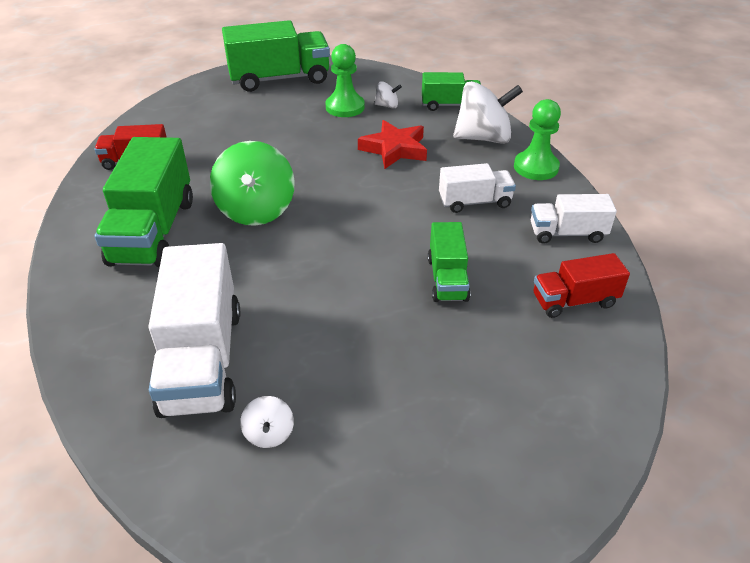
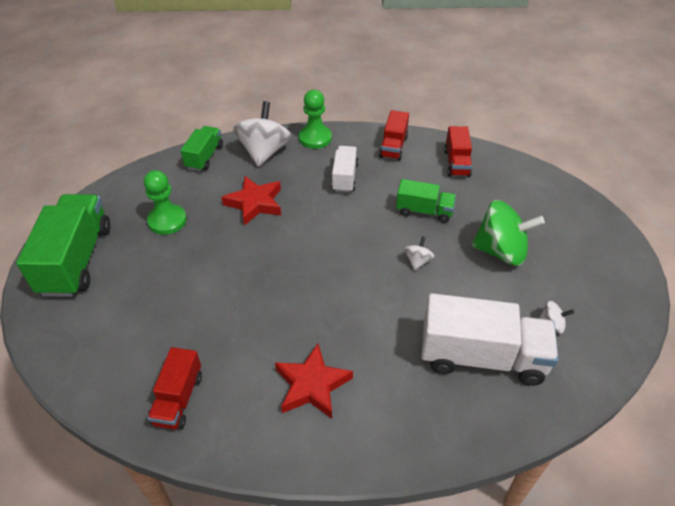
camera: 75 degrees left, 5 degrees up
(153, 231) = (312, 385): green truck -> red star
(256, 210) = (307, 305): green spinning top -> green spinning top (501, 251)
(387, 106) = (182, 193): white spinning top -> white spinning top (417, 261)
(567, 233) = (393, 147): white truck -> red truck

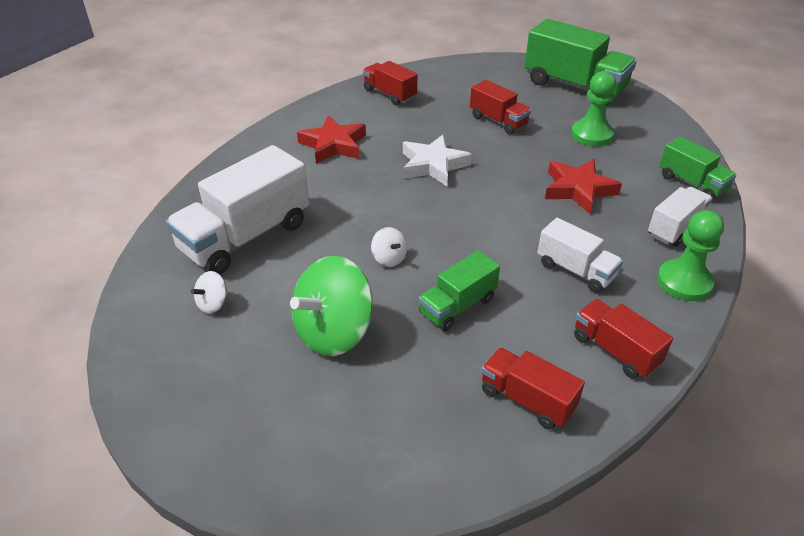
camera: 125 degrees right, 5 degrees down
(181, 285) = (498, 121): none -> red truck
(264, 152) = (675, 228): white spinning top -> white truck
(287, 294) = (433, 165): none -> white star

